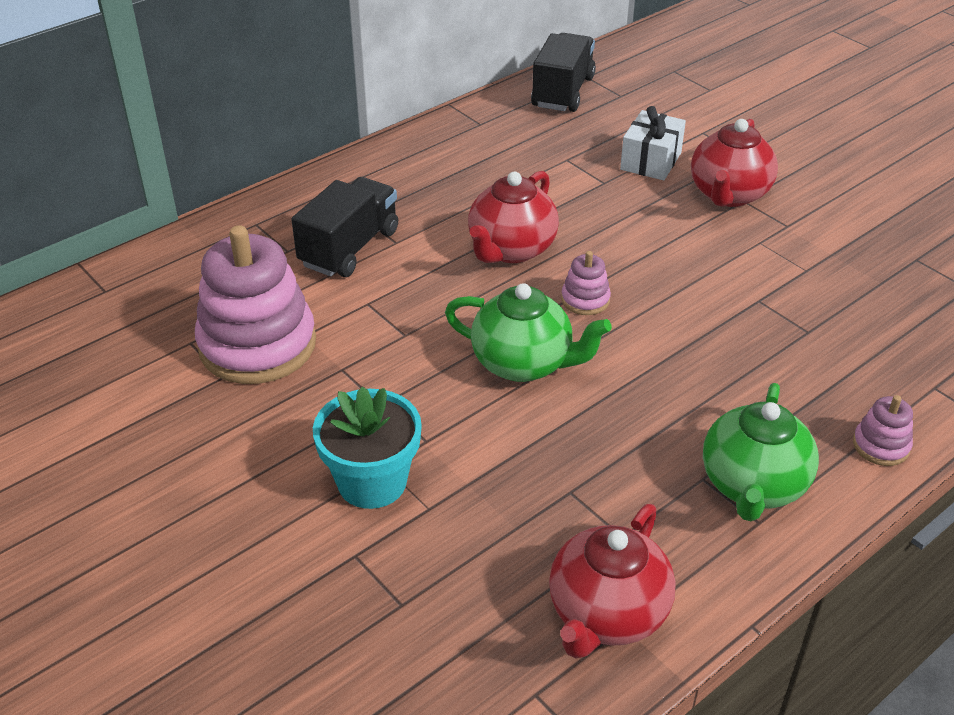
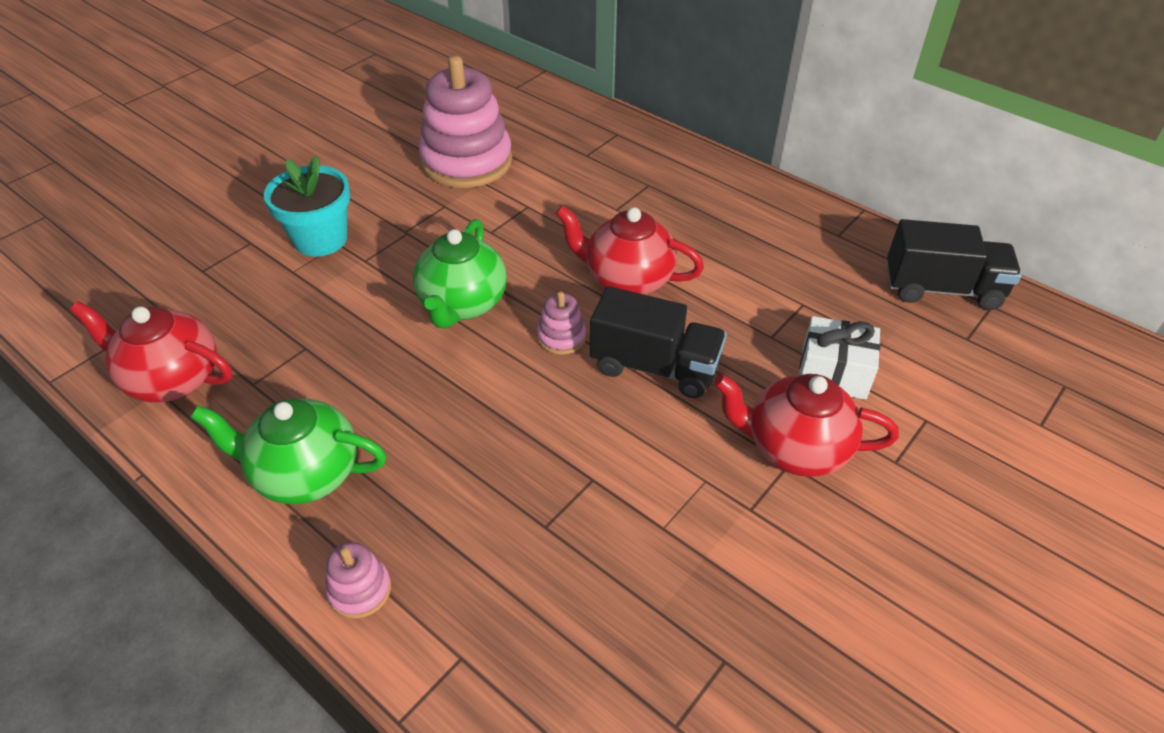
camera: 80 degrees right, 5 degrees up
(349, 248) = (599, 185): black truck -> black truck (655, 367)

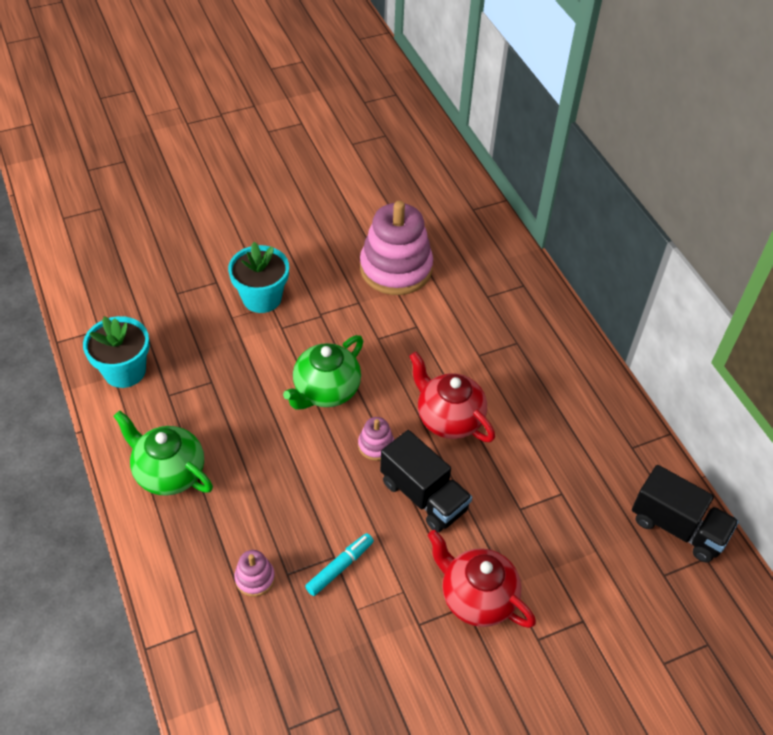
camera: 25 degrees right, 5 degrees up
(172, 379) = (124, 371): red teapot -> turquoise flower pot
(360, 590) = (163, 562): pink stacking toy -> pink stacking toy (255, 578)
(608, 487) = (340, 567): none -> turquoise marker
(833, 373) = (543, 556): white gift -> none

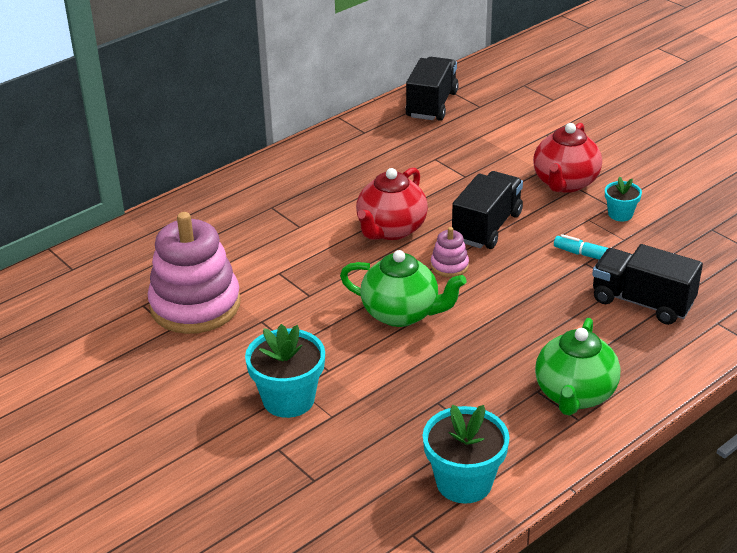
camera: 105 degrees left, 15 degrees down
(255, 578) = (642, 302): pink stacking toy -> black truck
(400, 626) = (620, 214): none -> turquoise flower pot

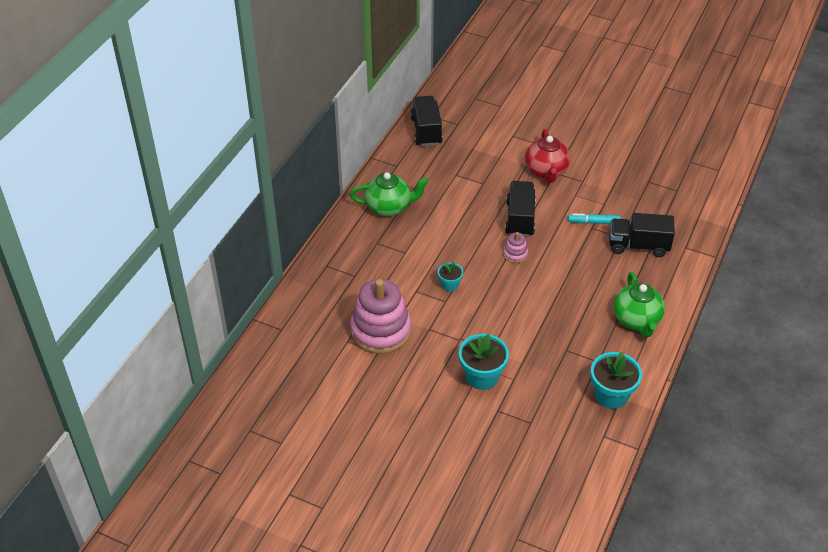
camera: 25 degrees left, 10 degrees up
(391, 229) = (463, 238): red teapot -> none
(401, 313) = (508, 297): green teapot -> green teapot (389, 207)
(620, 214) = (591, 186): turquoise flower pot -> turquoise flower pot (449, 285)

